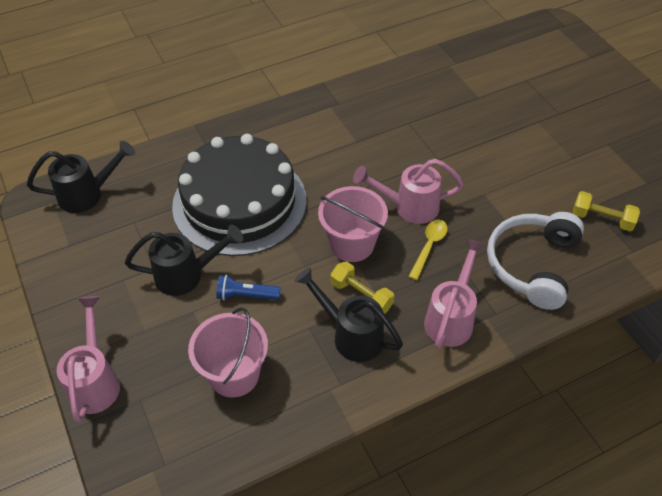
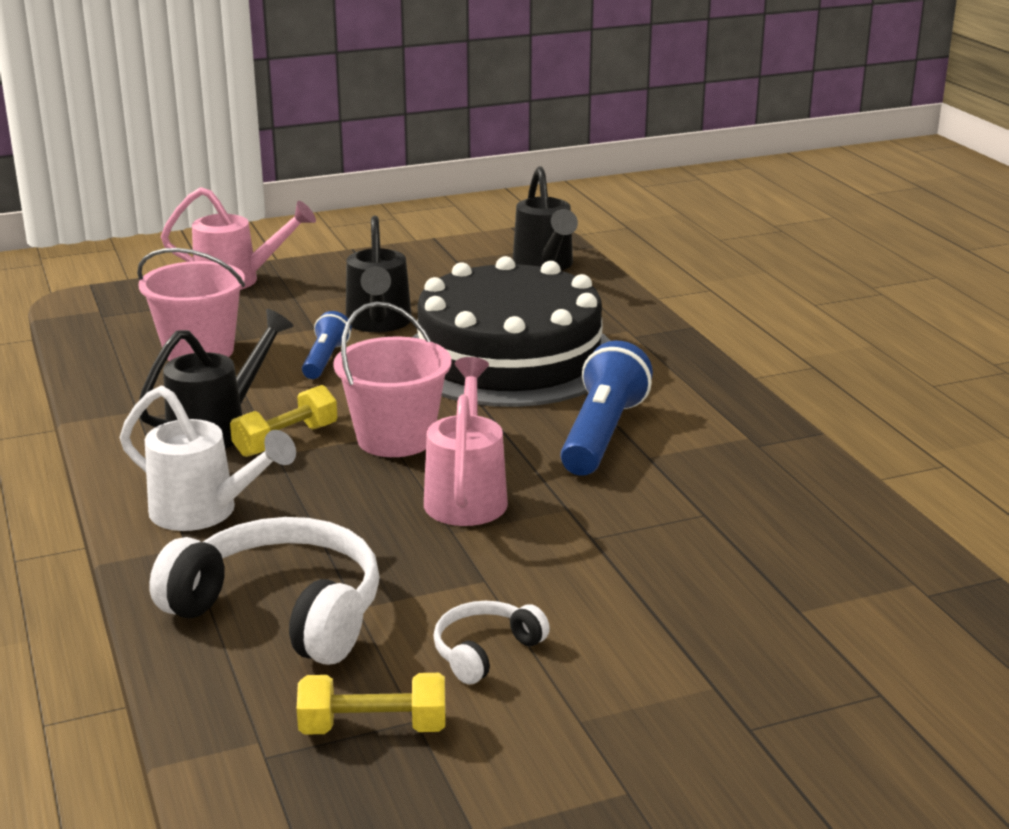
camera: 95 degrees right, 25 degrees down
(335, 159) = (602, 434): none -> blue flashlight
(429, 246) = (366, 506): yellow spoon -> none
(451, 317) = (205, 513): pink watering can -> white watering can
(538, 189) = (485, 651): none -> white headphones
(602, 219) = (373, 728): yellow dumbbell -> yellow dumbbell turned 60 degrees clockwise

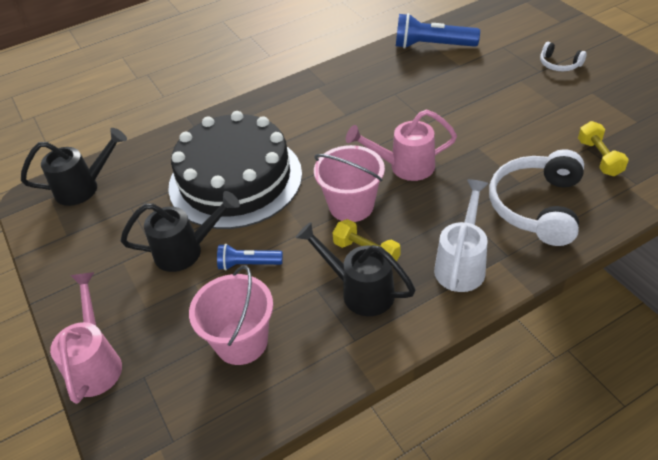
camera: 95 degrees left, 20 degrees up
(485, 651) = (531, 138): white headphones -> white headphones (559, 64)
(602, 434) = (326, 131): blue flashlight -> blue flashlight (432, 46)

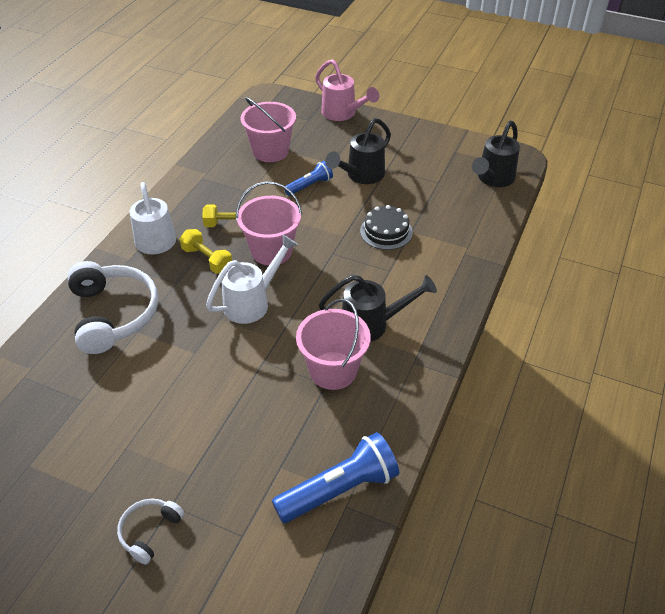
camera: 140 degrees right, 0 degrees up
(235, 179) = (386, 231): black cake -> black cake, size x0.42
(359, 290) = (219, 202): black watering can -> black watering can (372, 324)
(383, 99) = (333, 370): none -> pink bucket
(404, 167) = (253, 302): pink watering can -> white watering can
(559, 64) = (149, 532): white headphones -> white headphones turned 60 degrees counterclockwise
(599, 158) = (66, 392): yellow dumbbell -> yellow dumbbell (207, 260)

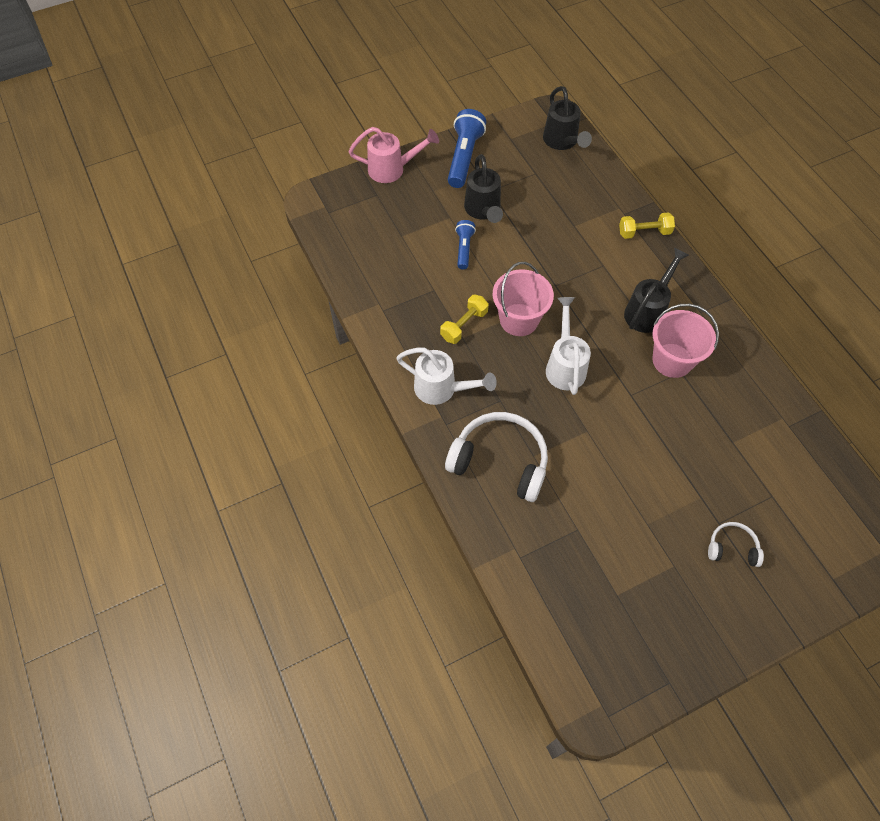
camera: 50 degrees left, 15 degrees up
(149, 532) = (732, 547): white headphones -> white headphones turned 120 degrees clockwise
(207, 260) = (491, 366): yellow dumbbell -> yellow dumbbell (644, 232)
(270, 151) = (394, 245): pink bucket -> none
(339, 489) = (774, 421): blue flashlight -> blue flashlight (464, 157)
(386, 231) = (561, 239): black cake -> none

